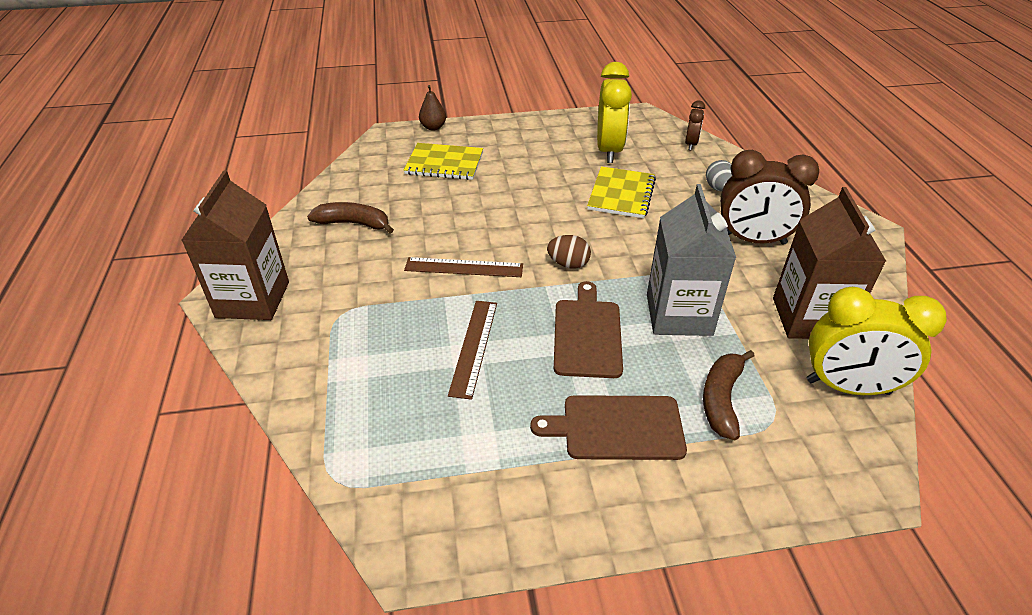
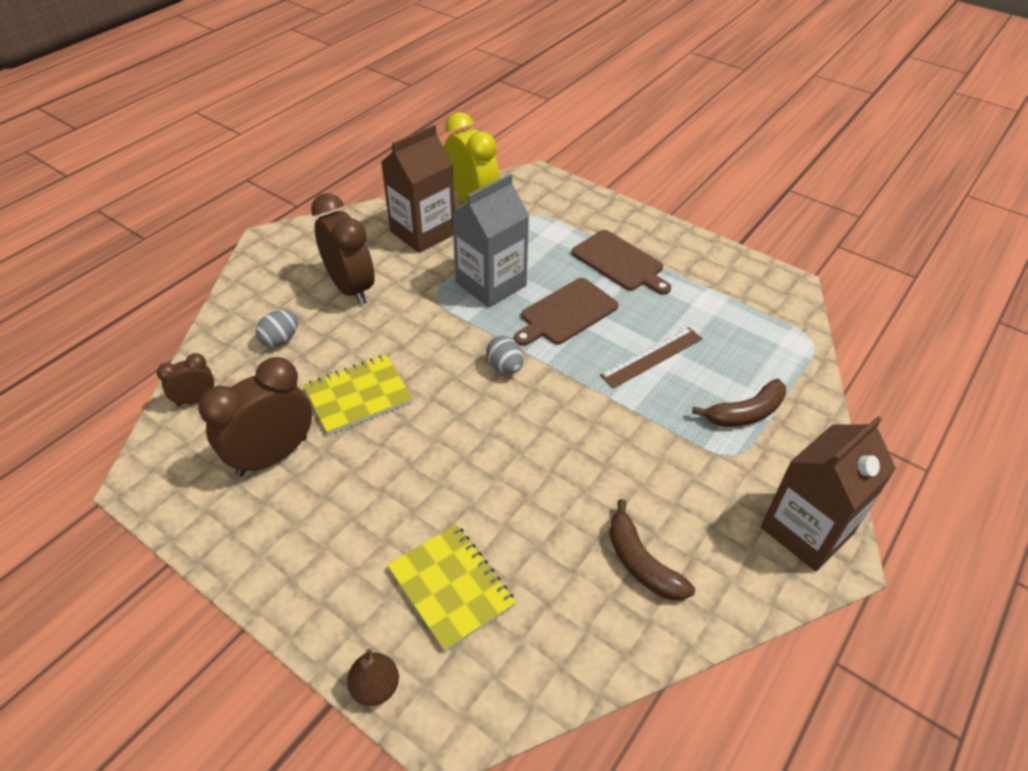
camera: 135 degrees left, 5 degrees up
(464, 267) = (588, 425): brown ruler -> none
(568, 264) = (505, 367): brown egg -> grey egg
(609, 150) = (272, 456): yellow clock -> brown clock
(722, 399) = (544, 237): brown banana -> brown banana (745, 413)

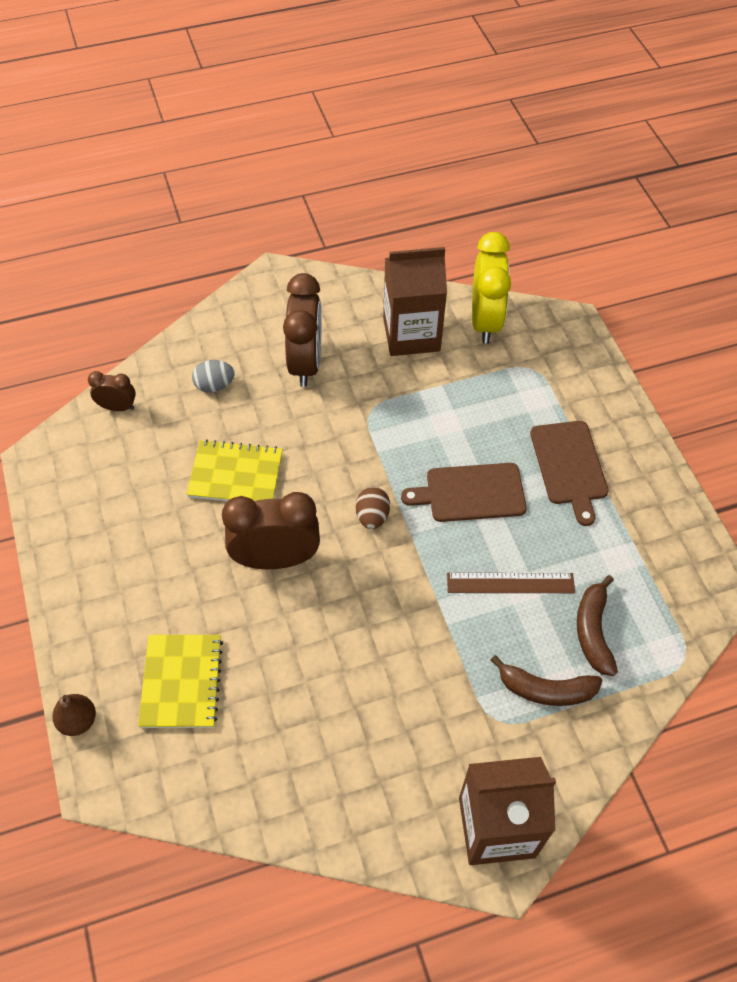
camera: 35 degrees right, 10 degrees up
(272, 456) = (137, 491): brown clock -> brown clock (275, 559)
(491, 284) = (428, 424): grey carton -> none
(505, 367) = (372, 516): grey egg -> brown egg
(641, 562) = (335, 759): brown banana -> brown banana (593, 631)

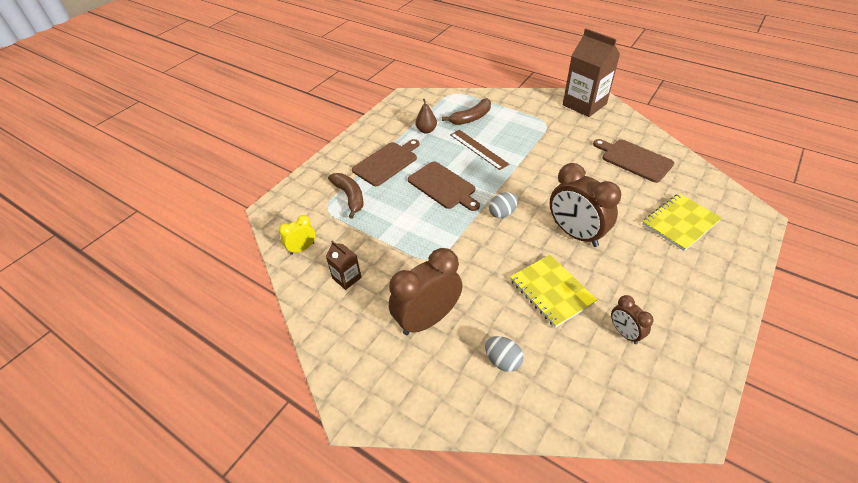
camera: 125 degrees left, 10 degrees down
(78, 721) = (755, 246): brown pear -> brown pear (426, 130)
(117, 407) = (590, 412): brown clock -> brown clock (624, 333)
(318, 754) = (634, 159): none -> brown cutting board
(372, 516) = (502, 213): brown egg -> grey egg
(411, 334) = (347, 278): brown carton -> brown carton, size x0.49
(485, 321) = (302, 248): yellow clock -> yellow clock, size x0.51
(545, 689) = (514, 118): brown banana -> brown banana (349, 197)

